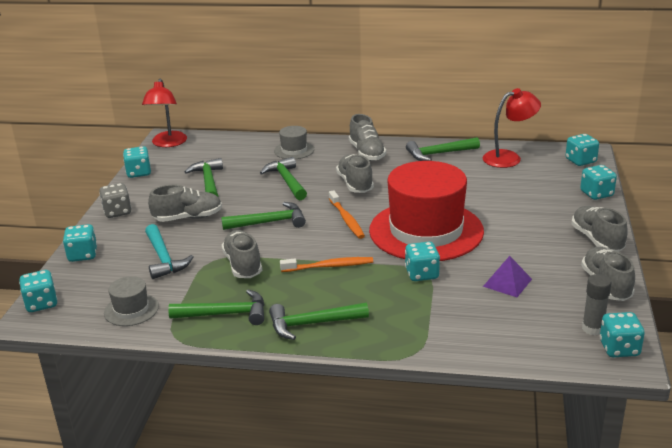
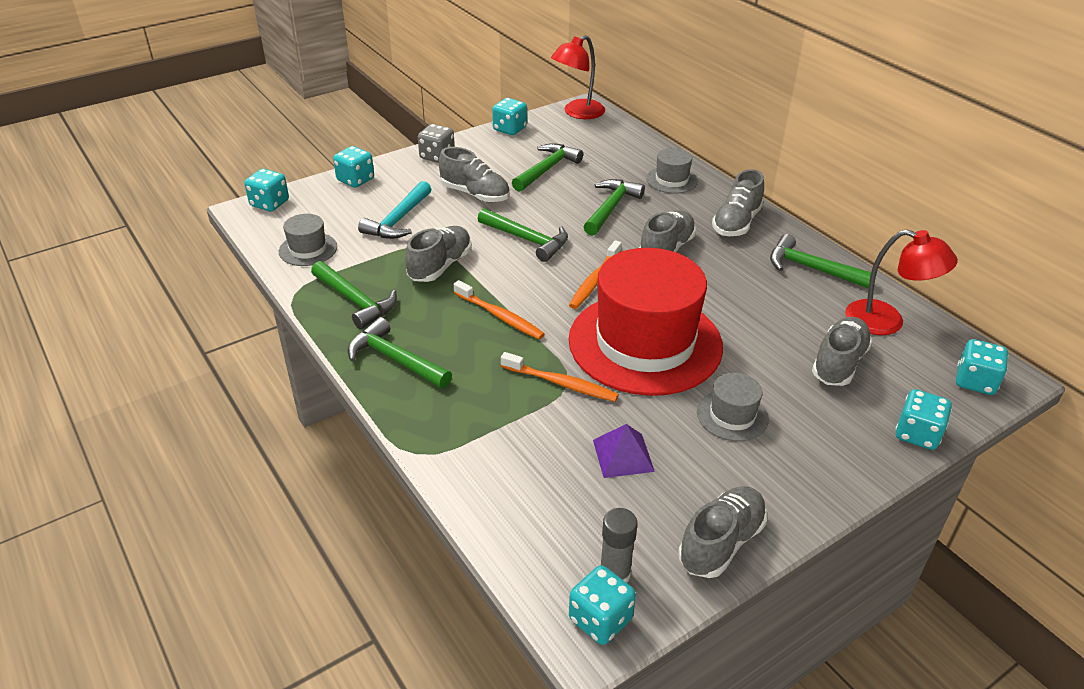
camera: 45 degrees right, 10 degrees up
(422, 274) = (561, 383): turquoise dice -> orange toothbrush
(519, 235) = (732, 415): none -> grey hat
(597, 240) = (810, 486): grey shoe -> grey shoe (838, 363)

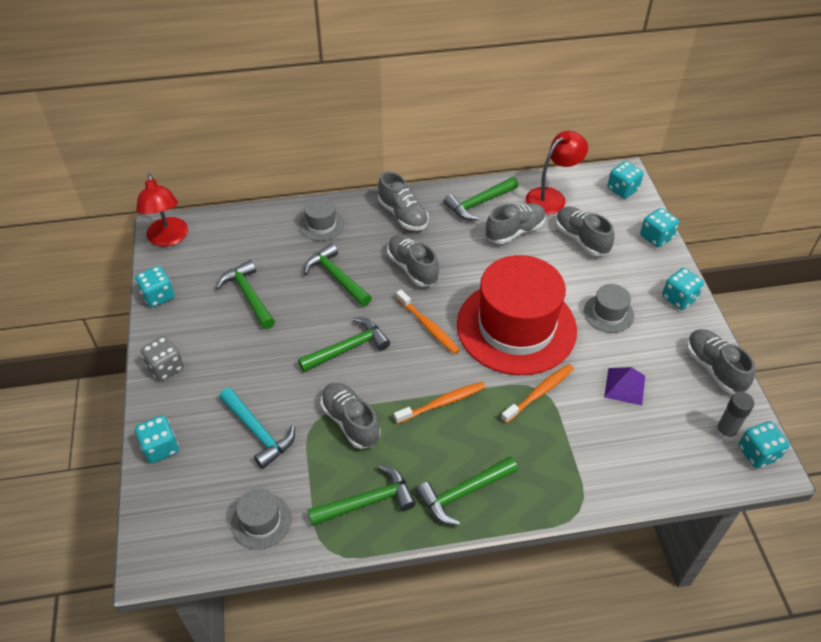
camera: 65 degrees left, 10 degrees up
(269, 203) = (152, 538): turquoise dice -> turquoise dice (679, 298)
(475, 194) = (253, 360): grey shoe -> grey shoe (515, 231)

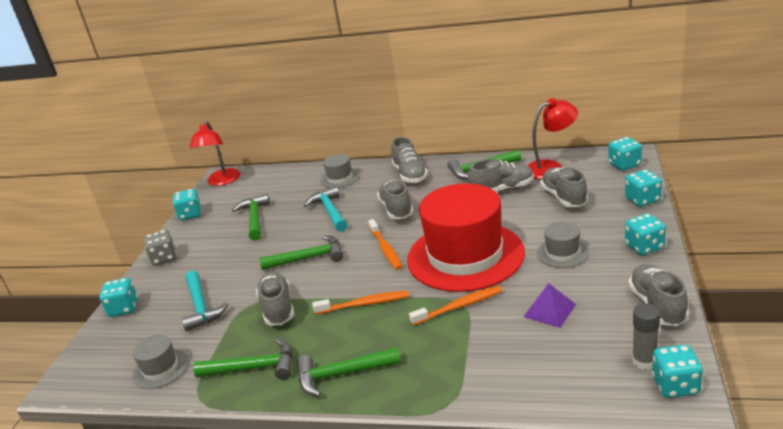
camera: 25 degrees right, 20 degrees down
(336, 277) = (330, 211): green hammer -> turquoise hammer

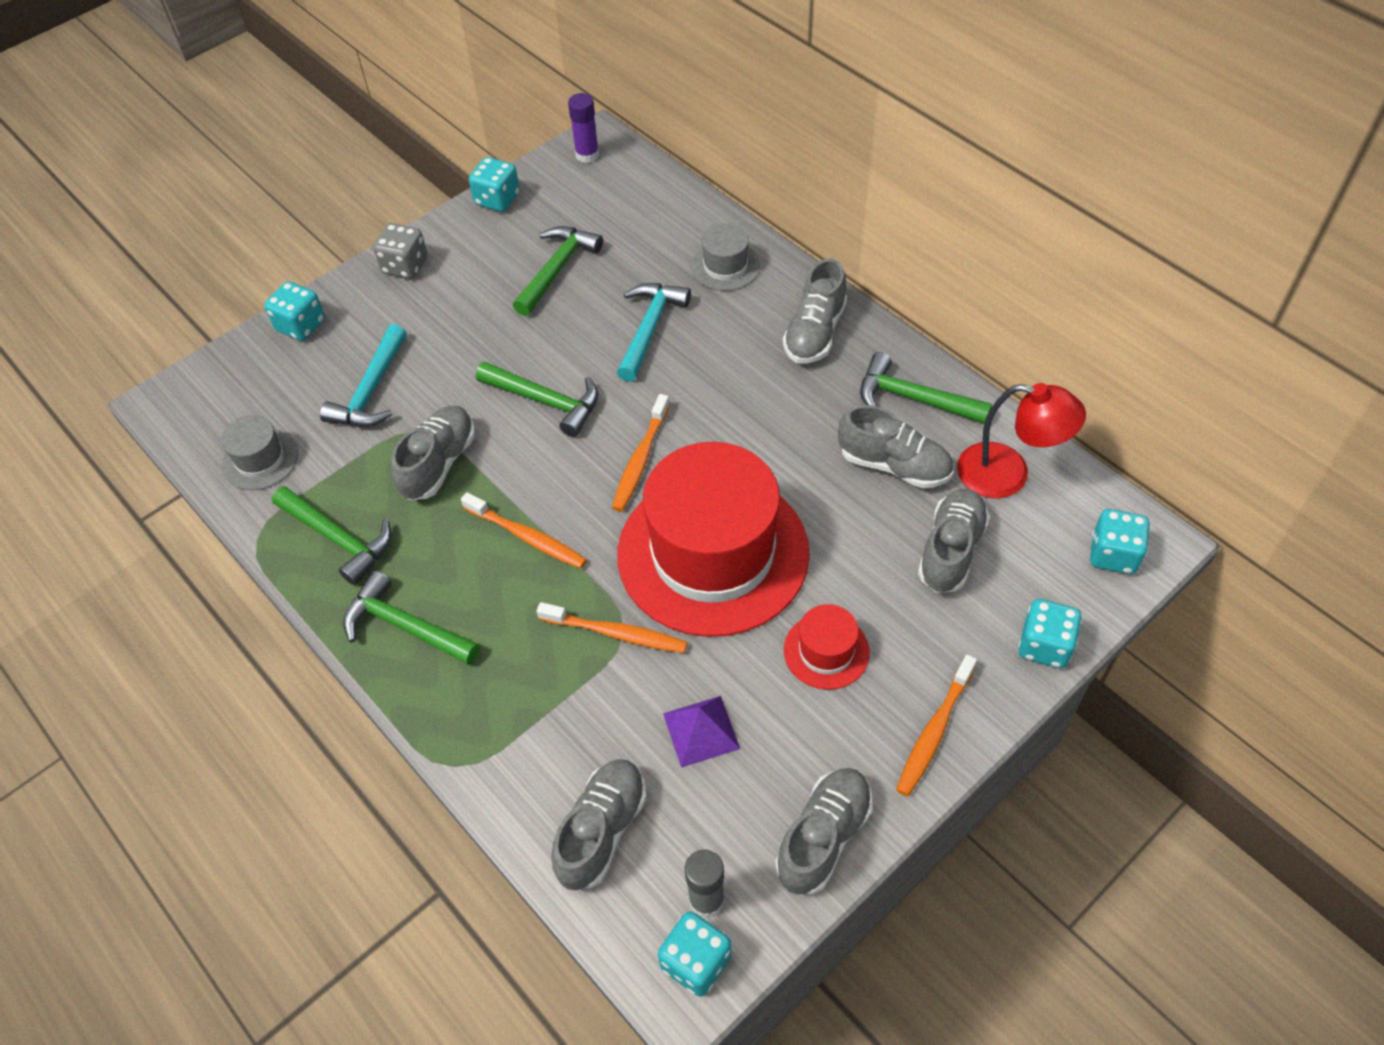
camera: 35 degrees right, 25 degrees up
(222, 181) = (587, 155): red lamp -> purple glue stick
(396, 209) = (727, 392): grey shoe -> grey shoe (602, 830)
(562, 253) = (826, 651): grey hat -> red hat
(644, 247) = (934, 731): turquoise dice -> orange toothbrush

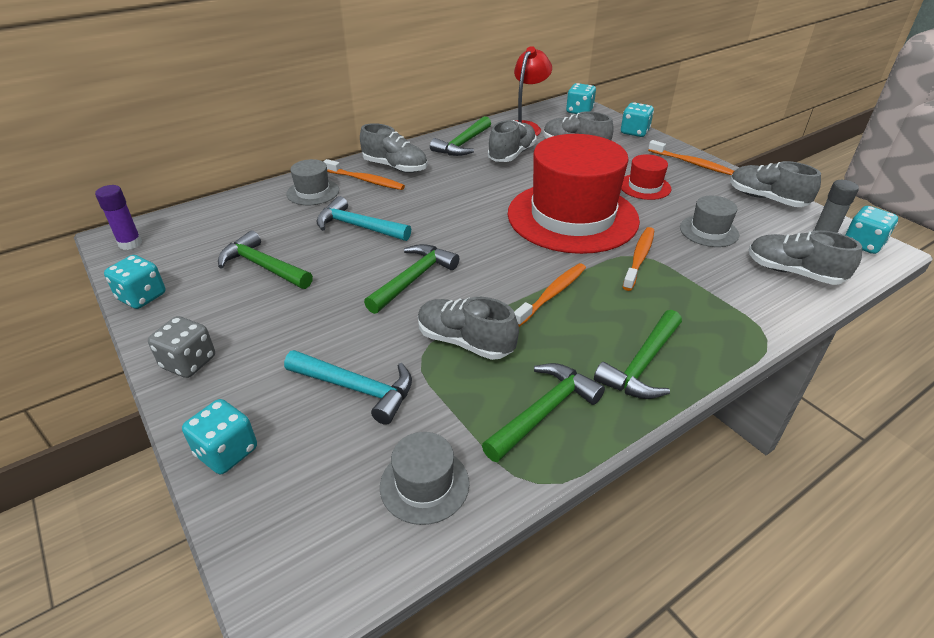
camera: 85 degrees left, 15 degrees down
(640, 459) = (486, 239): orange toothbrush -> orange toothbrush (365, 180)
(701, 731) = (709, 231): purple pyramid -> grey hat

